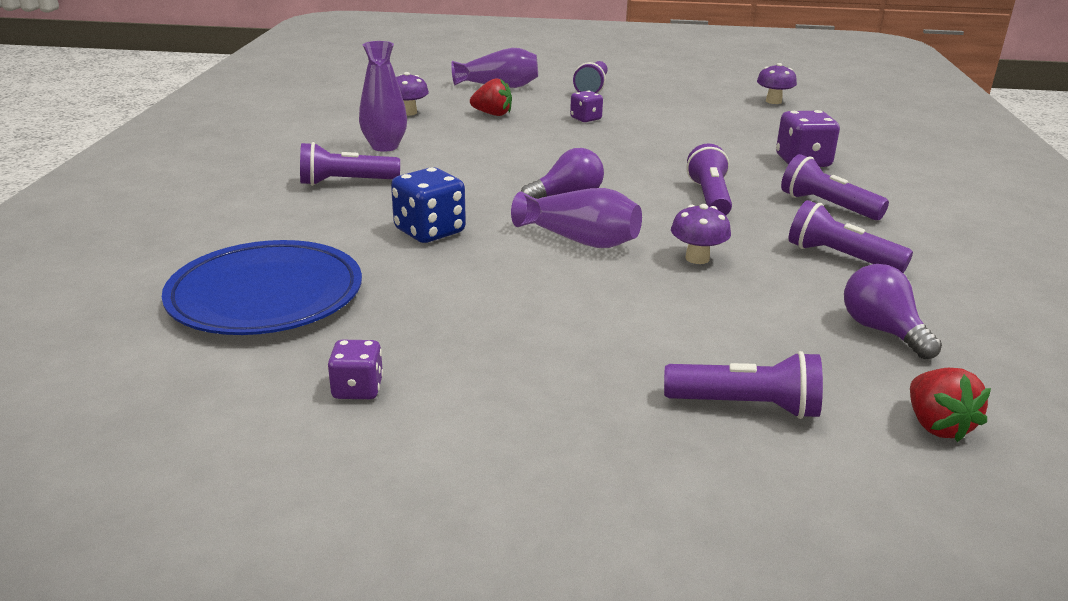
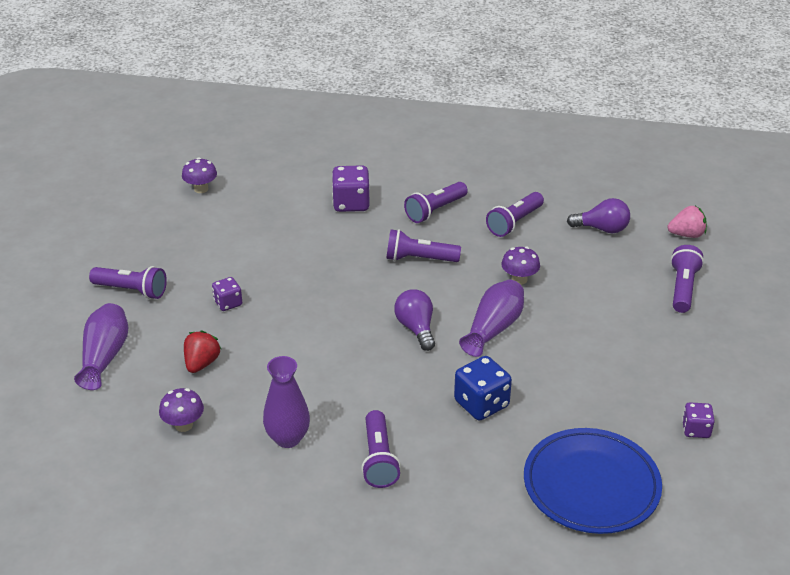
camera: 85 degrees left, 10 degrees up
(882, 331) = (602, 229): purple light bulb -> purple light bulb turned 150 degrees counterclockwise
(936, 425) = (686, 234): red strawberry -> pink strawberry

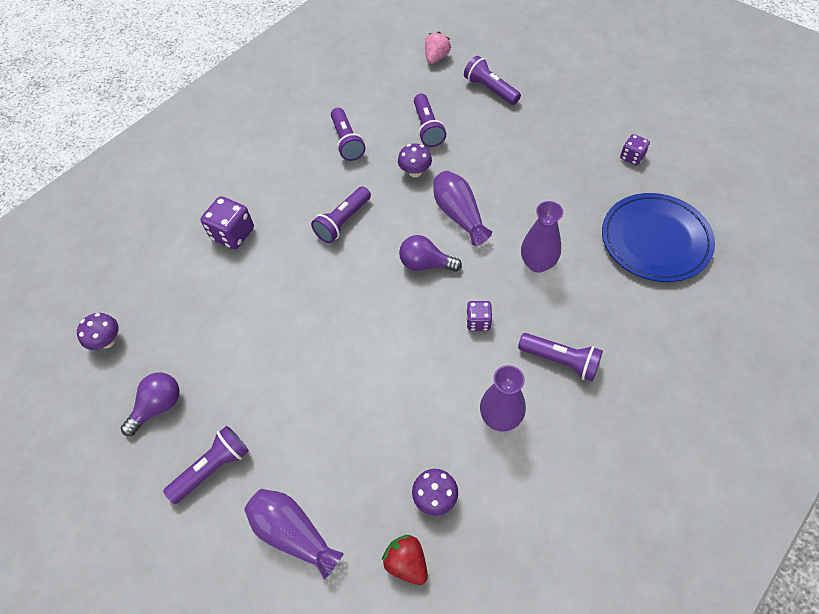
camera: 55 degrees left, 20 degrees up
(201, 363) = (362, 447): red strawberry -> red strawberry (407, 562)
(228, 303) = (294, 389): purple dice -> purple dice (478, 322)
(435, 210) = (291, 182): purple flashlight -> purple flashlight (427, 128)
(481, 404) = (537, 263): blue dice -> purple vase
(602, 229) = (395, 97): purple light bulb -> purple light bulb (158, 406)

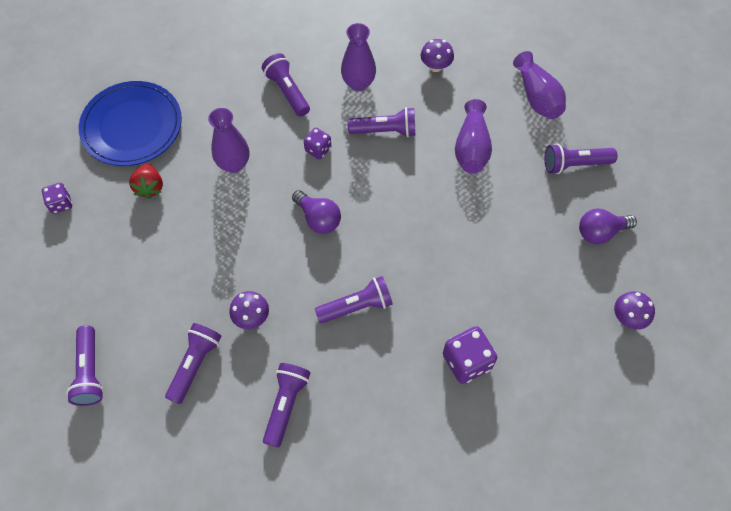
camera: 150 degrees left, 5 degrees up
(407, 562) = (476, 47): red strawberry -> red strawberry (150, 187)
(431, 381) = (385, 131): none -> purple flashlight
(436, 58) = (95, 466): pink strawberry -> none
(459, 215) = (253, 245): purple vase -> purple vase (471, 148)

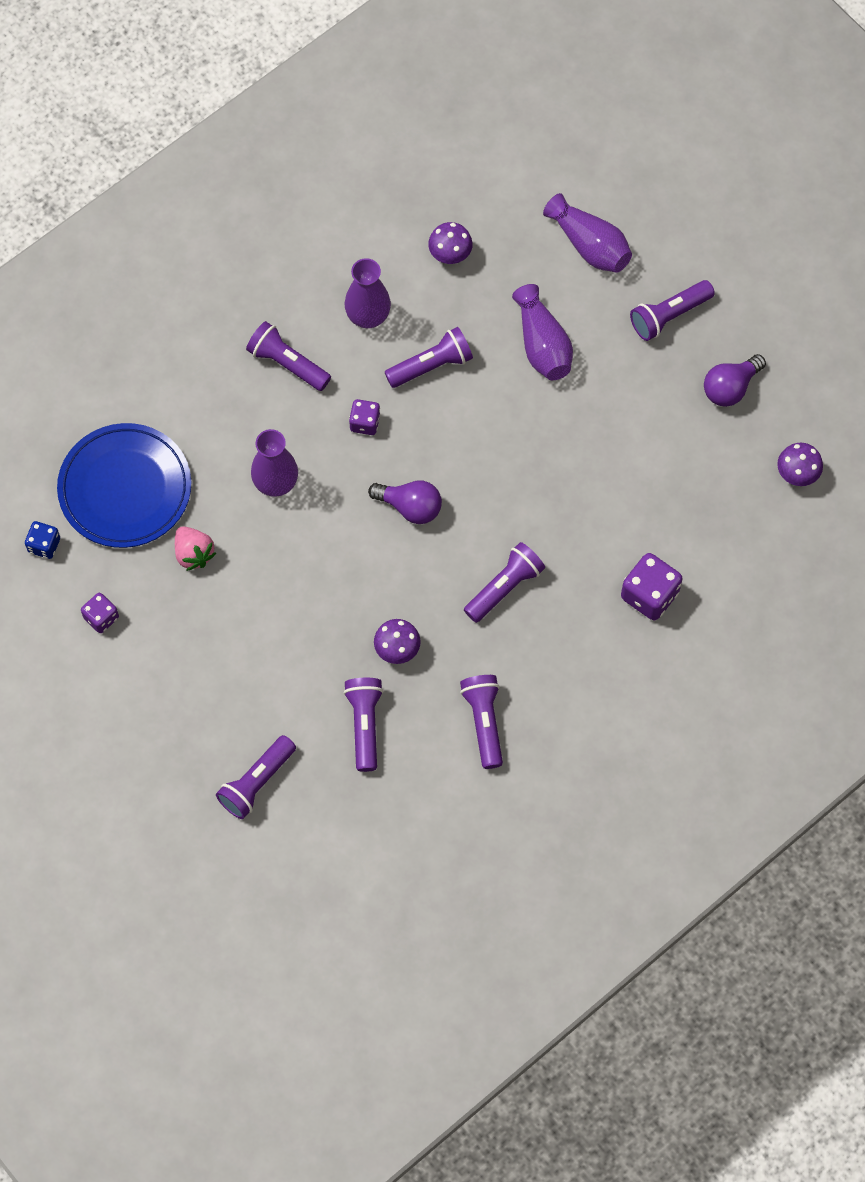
camera: 25 degrees left, 5 degrees up
(56, 140) = (44, 545): none -> blue dice
(90, 372) = (256, 782): purple flashlight -> purple flashlight turned 75 degrees clockwise
(150, 187) = (193, 553): red strawberry -> pink strawberry

